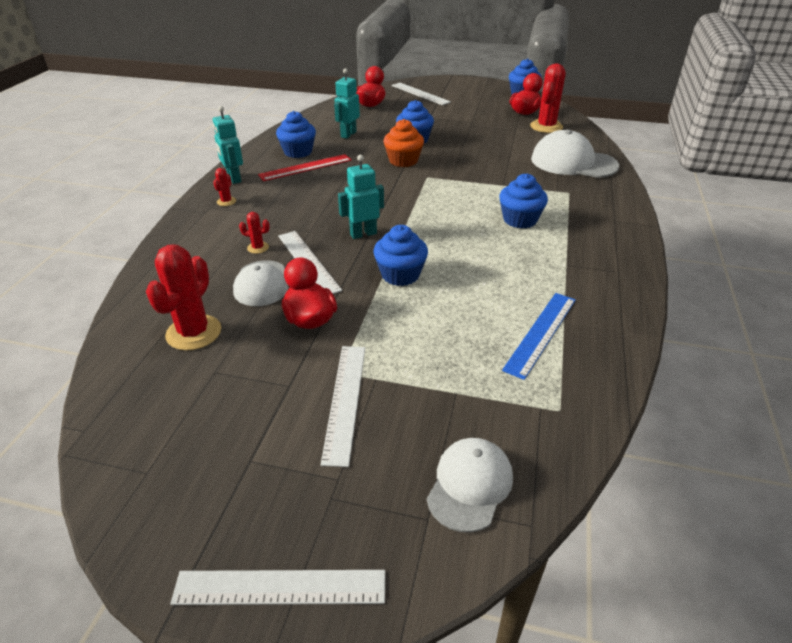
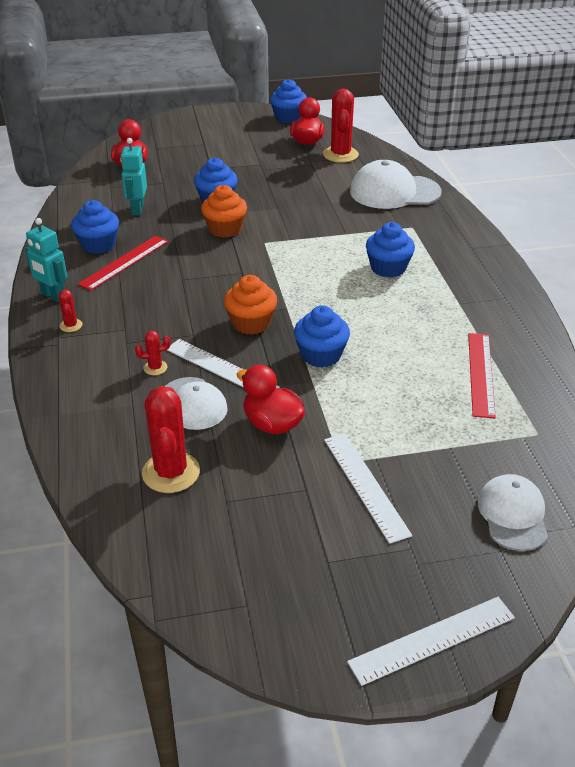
camera: 25 degrees left, 0 degrees up
(363, 234) = (251, 323): turquoise robot -> orange cupcake
(420, 93) = (176, 138): white ruler -> none
(540, 333) = (480, 374): blue ruler -> red ruler

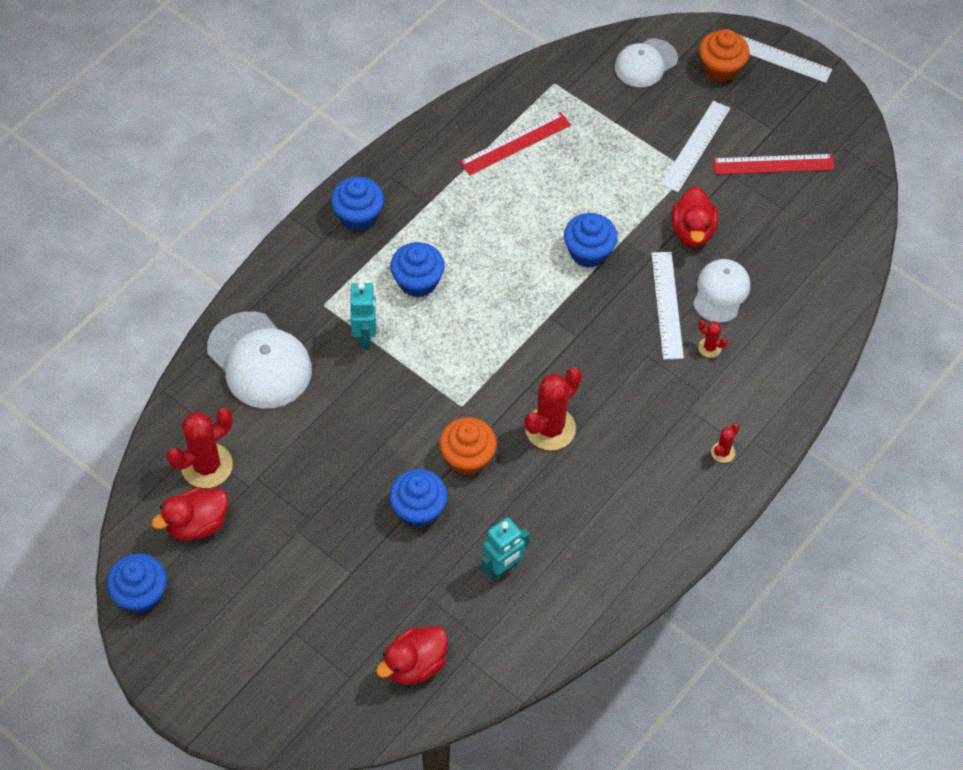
camera: 130 degrees left, 20 degrees up
(53, 296) = (702, 505): turquoise robot -> turquoise robot (365, 336)
(98, 245) = (596, 544): blue cupcake -> blue cupcake (358, 215)
(124, 262) = (601, 495): red ruler -> red ruler (773, 164)
(171, 472) = (792, 254): red cactus -> red cactus (550, 428)
(251, 323) = (594, 326): orange cupcake -> orange cupcake (721, 68)

